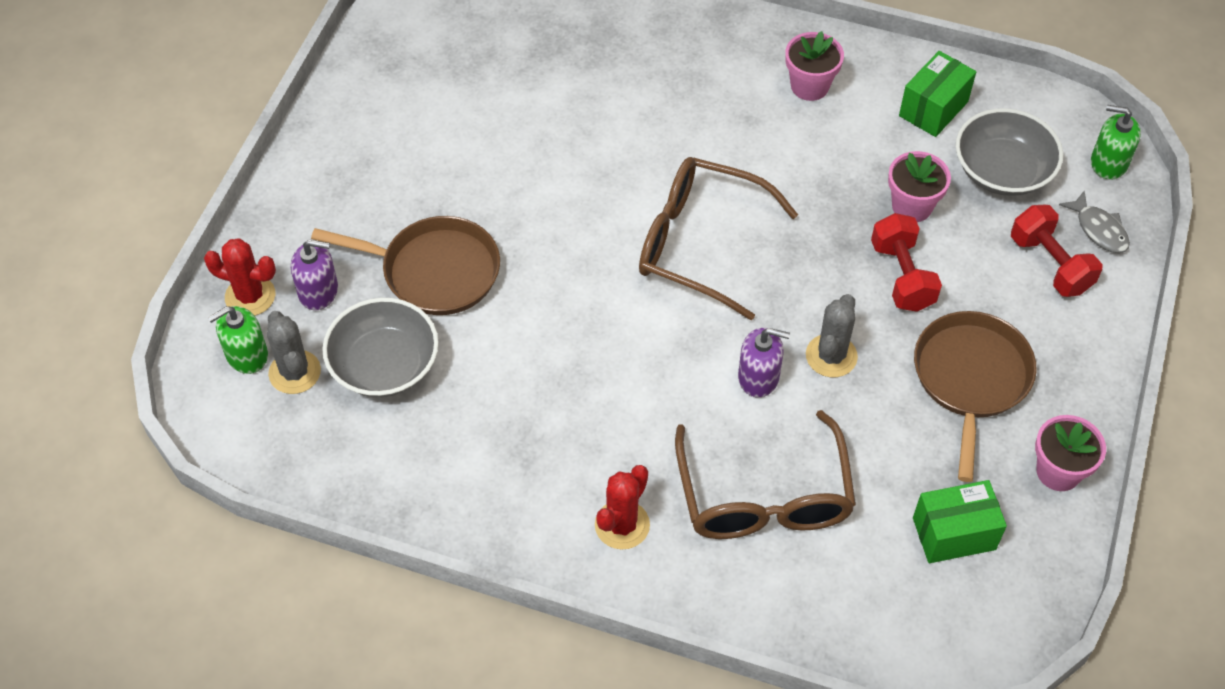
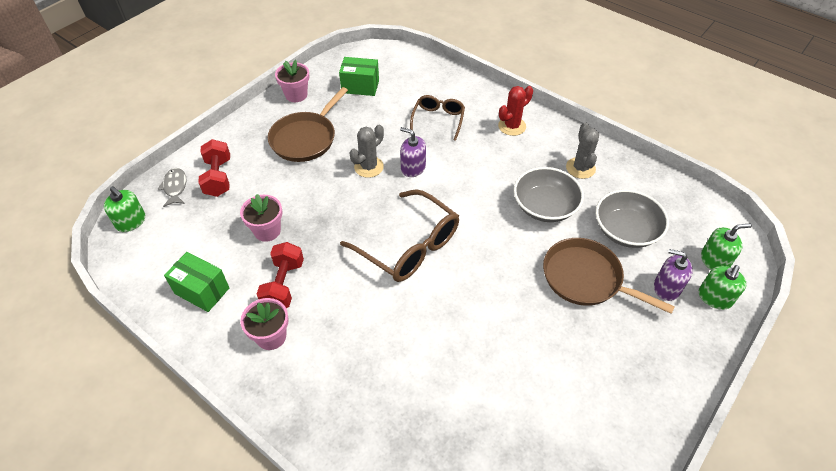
camera: 160 degrees left, 5 degrees down
(250, 296) = (714, 298): red cactus -> green soap dispenser
(295, 372) = (682, 242): grey cactus -> grey cactus (580, 168)
(763, 496) = (438, 120): brown glasses -> brown glasses, size x0.59
(902, 276) = (303, 194): red dumbbell -> red dumbbell (283, 285)
(933, 109) = (202, 291): green box -> green box turned 60 degrees clockwise
(1002, 171) = (196, 236): grey bowl -> grey bowl (545, 207)

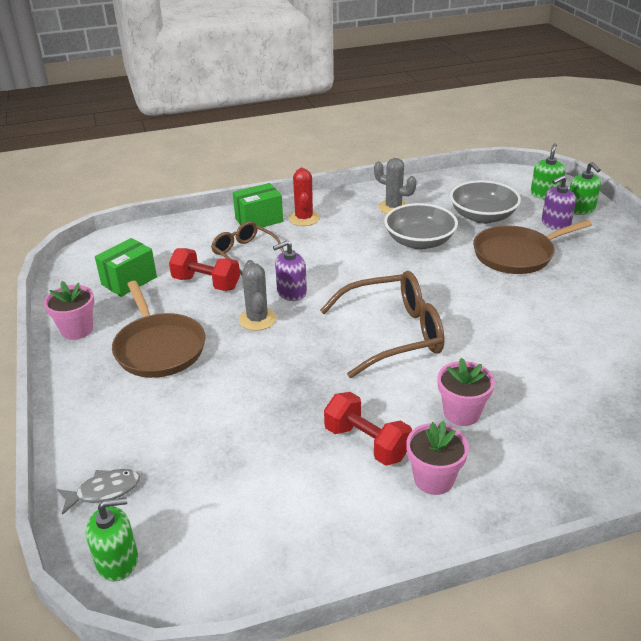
camera: 55 degrees left, 15 degrees down
(175, 187) = (104, 491): grey fish -> grey fish turned 135 degrees clockwise
(202, 291) = (313, 520): green box -> green box (259, 220)
(218, 177) = (135, 442): red dumbbell -> red dumbbell (206, 283)
(267, 231) = (271, 429): pink flower pot -> pink flower pot (461, 413)

